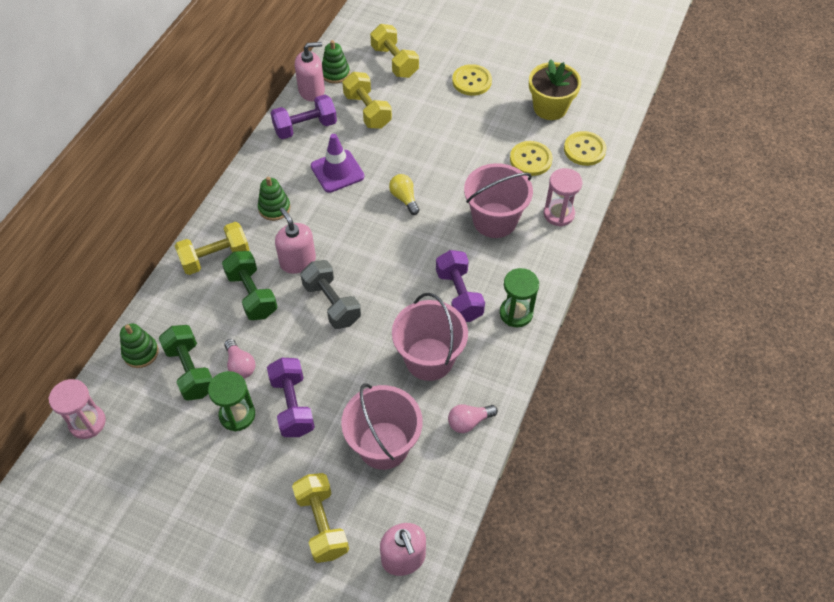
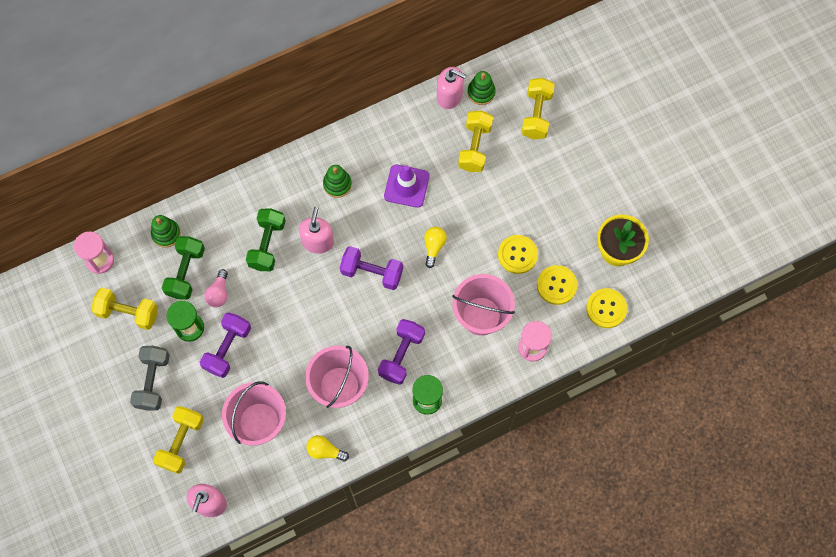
camera: 40 degrees right, 15 degrees up
(215, 258) = (266, 196): yellow dumbbell -> yellow dumbbell (128, 313)
(305, 127) = (416, 128): purple dumbbell -> purple dumbbell (372, 272)
(331, 303) = (312, 293): grey dumbbell -> grey dumbbell (153, 381)
(469, 422) = (325, 451): pink light bulb -> yellow light bulb
(471, 81) = (579, 179): yellow button -> yellow button (517, 255)

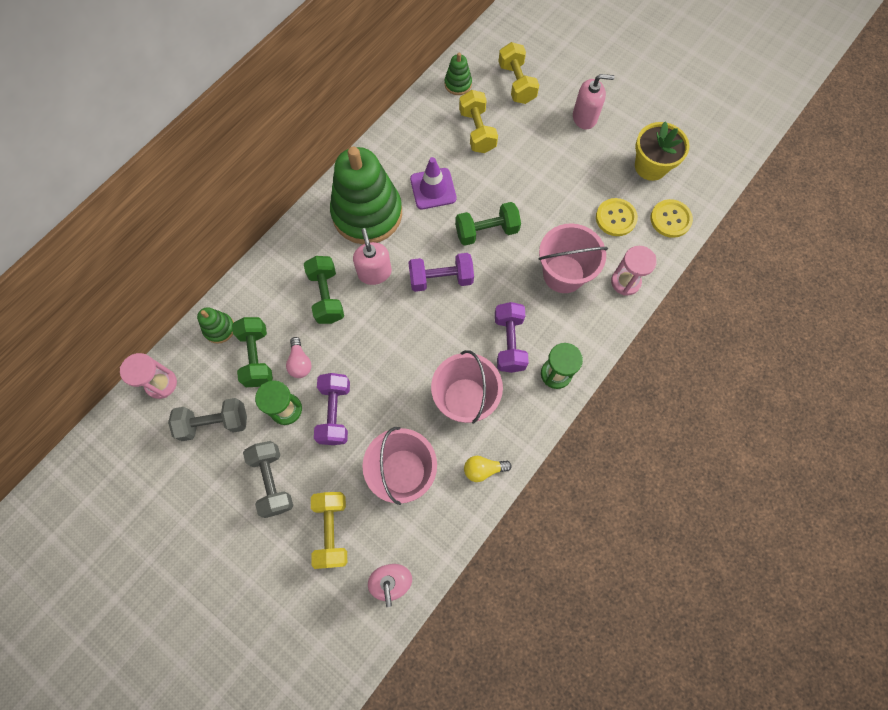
camera: 25 degrees left, 0 degrees up
(128, 313) = (214, 423): yellow dumbbell -> grey dumbbell
(337, 184) = (367, 213): green stacking toy -> green stacking toy, size x2.38
(434, 247) = (486, 231): yellow light bulb -> green dumbbell
(449, 96) = (431, 98): pink soap dispenser -> pink soap dispenser (584, 117)
(517, 255) = (566, 206): yellow button -> none

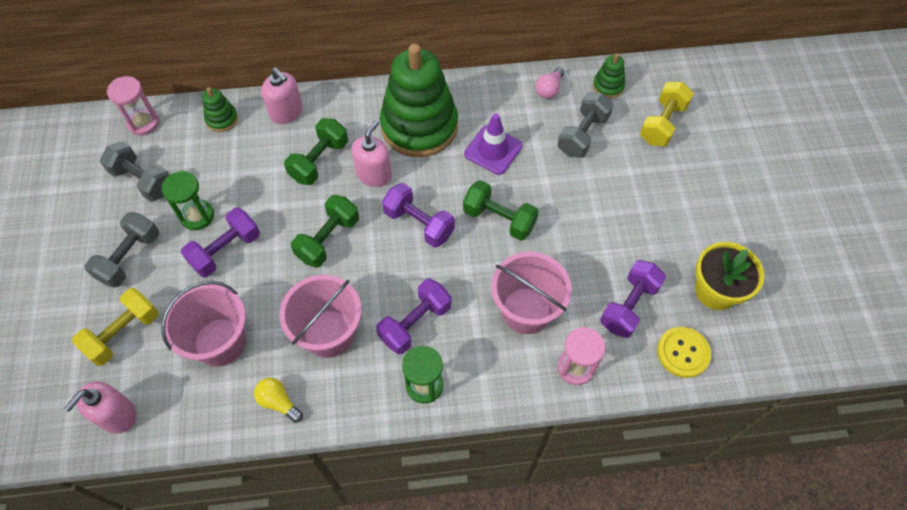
camera: 45 degrees right, 10 degrees down
(257, 357) = (222, 161): green dumbbell -> green dumbbell (328, 239)
(300, 362) = (245, 192): pink light bulb -> pink light bulb (549, 89)
(477, 131) = (582, 135): yellow dumbbell -> grey dumbbell
(584, 117) = (696, 199): pink soap dispenser -> pink soap dispenser (286, 112)
(616, 218) = (629, 306): yellow button -> purple dumbbell

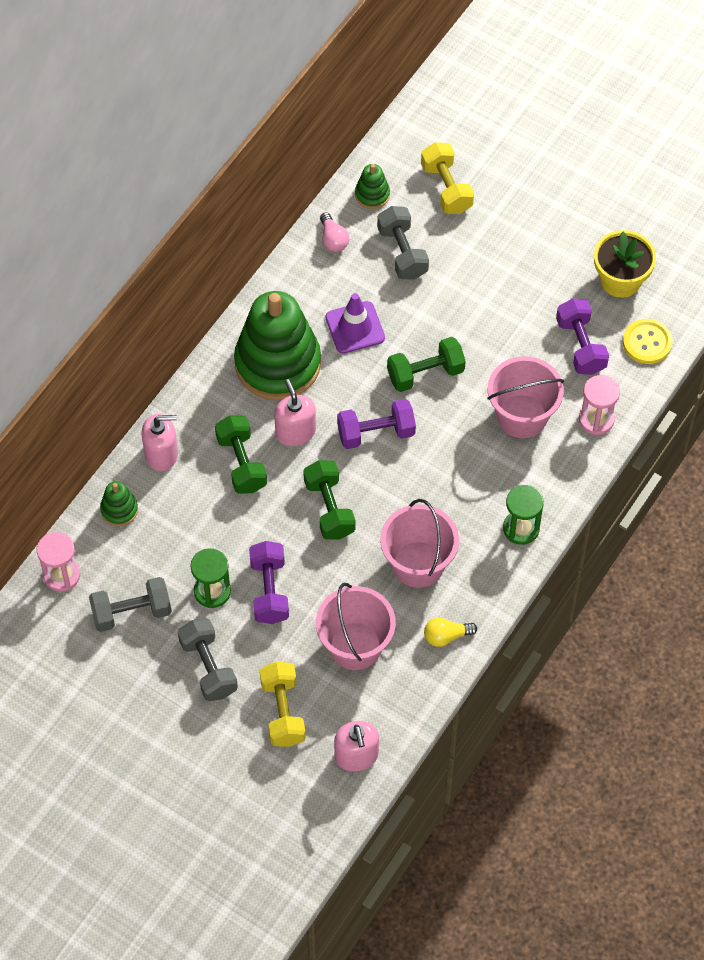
camera: 50 degrees left, 0 degrees up
(415, 323) = (464, 498): purple dumbbell -> none

